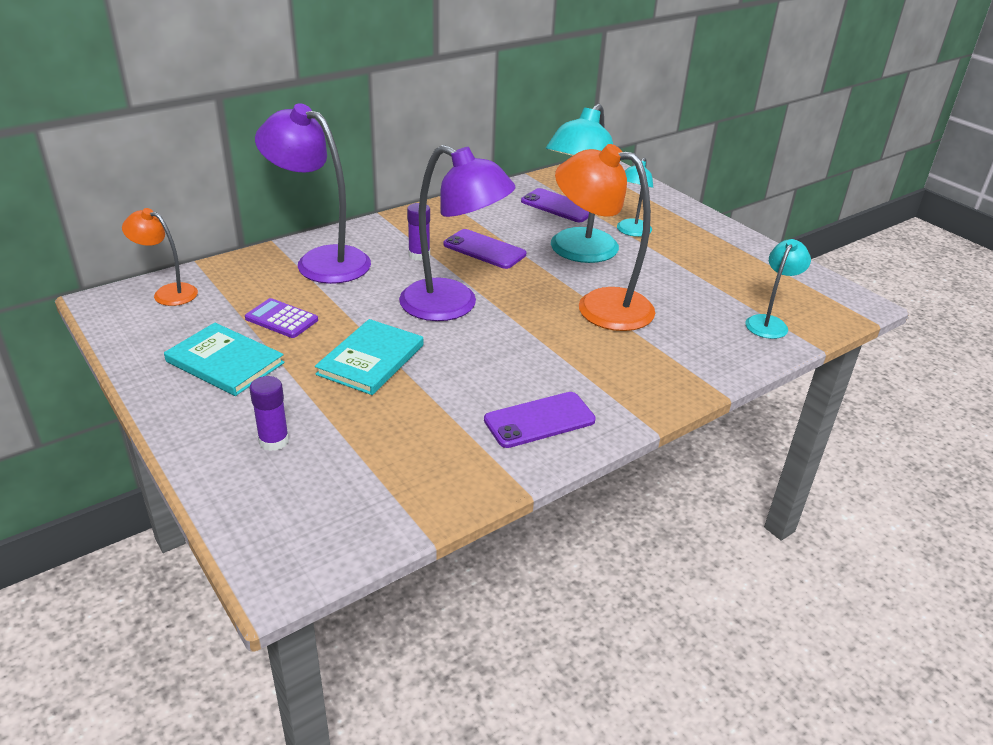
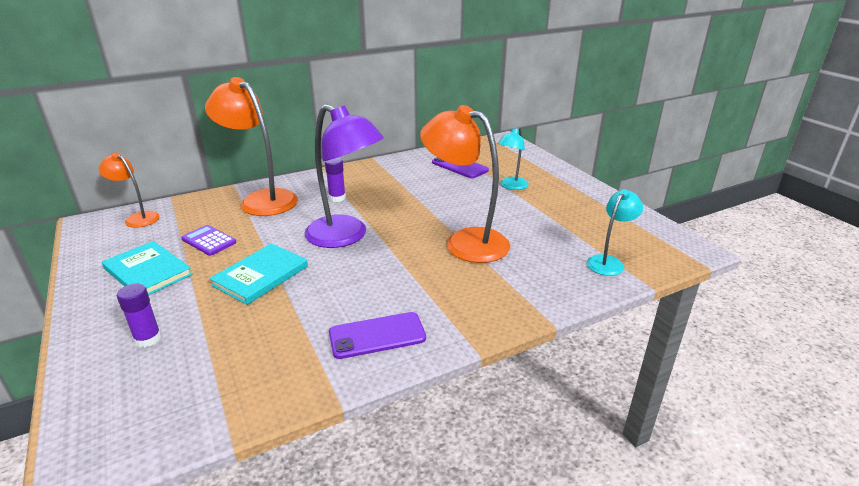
camera: 10 degrees right, 5 degrees down
(321, 261) = (261, 199): purple lamp -> orange lamp
(484, 250) = (389, 195): purple phone -> none
(578, 253) = (462, 200): turquoise lamp -> none

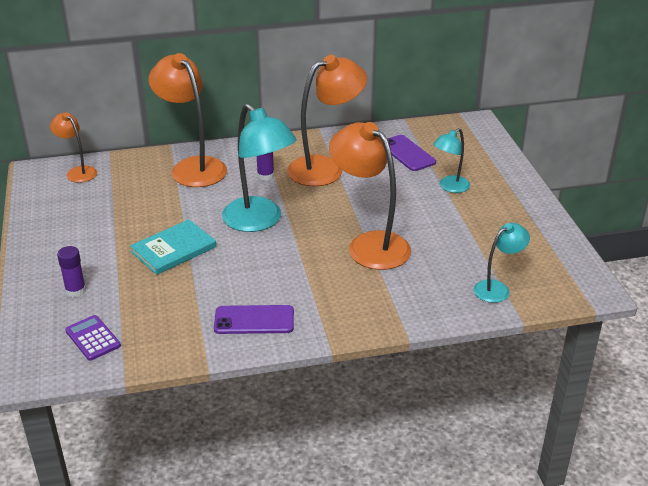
camera: 15 degrees right, 5 degrees up
(148, 272) = (81, 230): turquoise book -> none
(209, 241) = (136, 206): purple calculator -> purple calculator (93, 338)
(346, 236) = (259, 221): purple lamp -> turquoise lamp
(392, 185) = (325, 168): none -> orange lamp

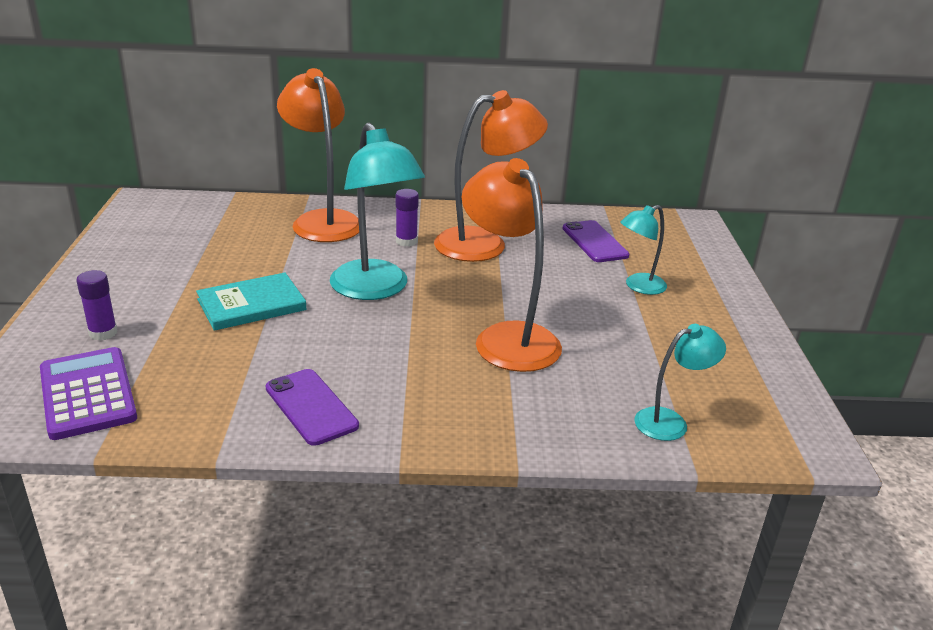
camera: 10 degrees right, 5 degrees down
(78, 172) = (187, 207): orange lamp -> none
(93, 338) = (87, 394): purple calculator -> purple calculator, size x1.63
(254, 320) = (311, 407): purple phone -> purple phone turned 45 degrees clockwise

